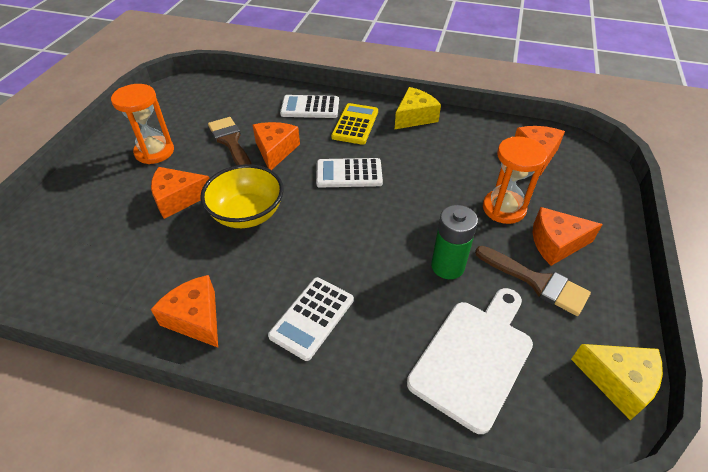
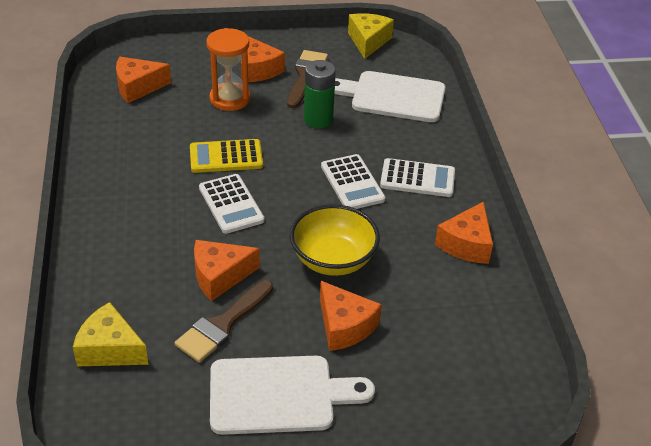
camera: 115 degrees left, 5 degrees down
(154, 152) = (279, 395): orange hourglass -> white cutting board
(310, 107) = (113, 275): white calculator -> white calculator (352, 183)
(355, 124) = (136, 223): yellow calculator -> yellow calculator (226, 157)
(414, 117) = (101, 178): yellow cheese -> yellow cheese (110, 349)

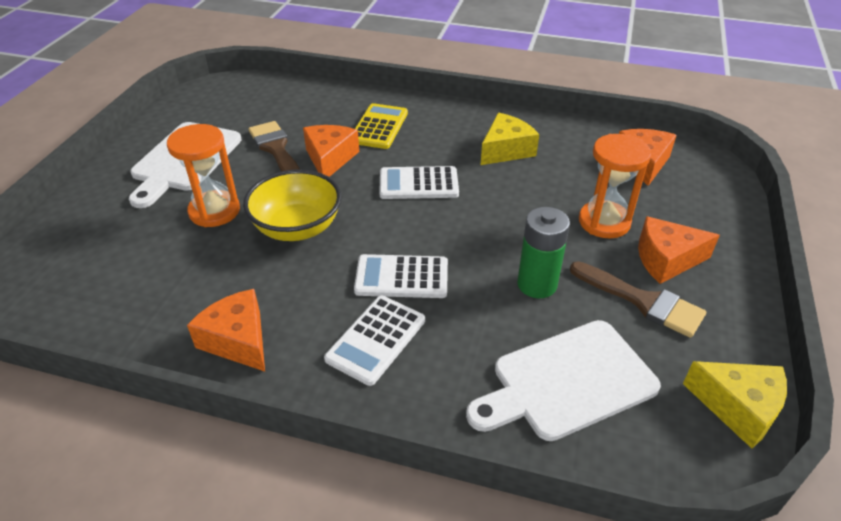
camera: 115 degrees right, 0 degrees up
(110, 349) = (298, 100): yellow cheese -> yellow cheese (506, 150)
(226, 157) = (495, 196): yellow calculator -> yellow calculator (379, 127)
(344, 326) = (214, 211): orange cheese -> orange hourglass
(393, 97) = (567, 382): white cutting board -> white cutting board turned 150 degrees counterclockwise

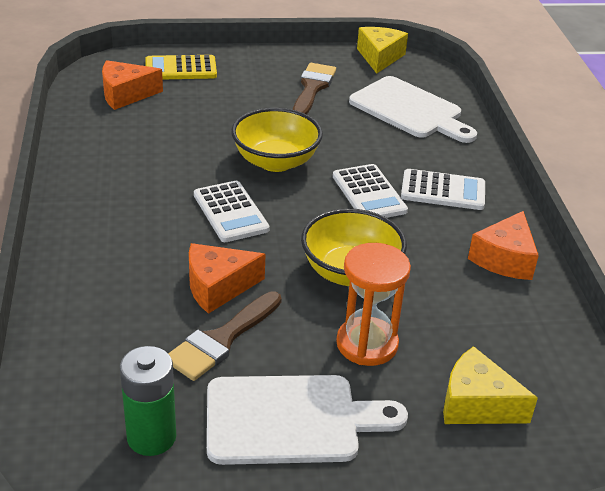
camera: 115 degrees left, 5 degrees down
(379, 127) = (129, 266): yellow calculator -> yellow calculator (181, 69)
(487, 229) = (275, 161): none -> yellow bowl
(506, 150) = (139, 169): yellow cheese -> yellow cheese (476, 404)
(537, 284) = (327, 130): green battery -> green battery (151, 437)
(604, 222) = (228, 108): orange hourglass -> none
(666, 259) = (259, 81): orange cheese -> none

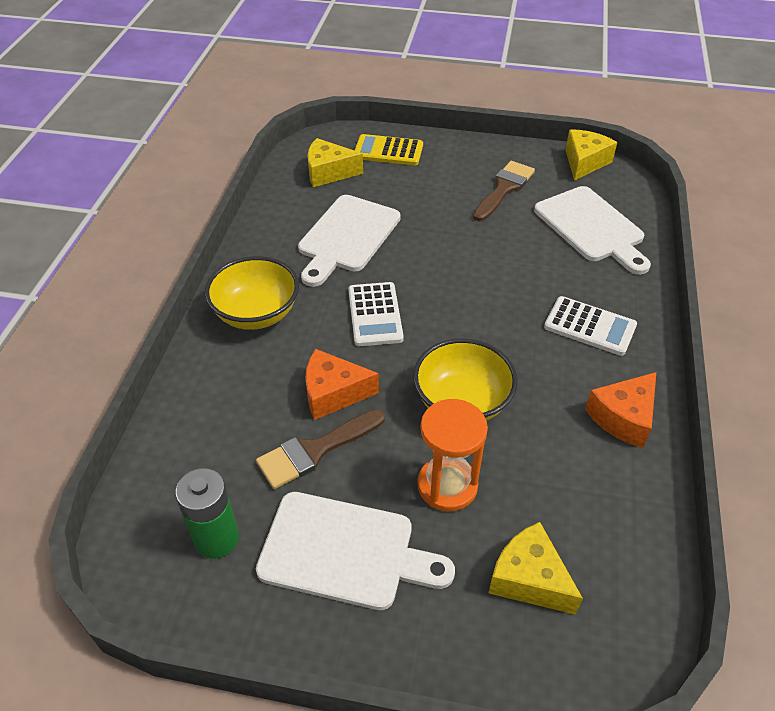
camera: 20 degrees right, 10 degrees up
(125, 94) = (329, 172): orange cheese -> yellow cheese
(171, 149) = (347, 237): none -> white cutting board
(275, 161) = (437, 266): yellow bowl -> yellow bowl (256, 313)
(369, 193) = (514, 317): white calculator -> none

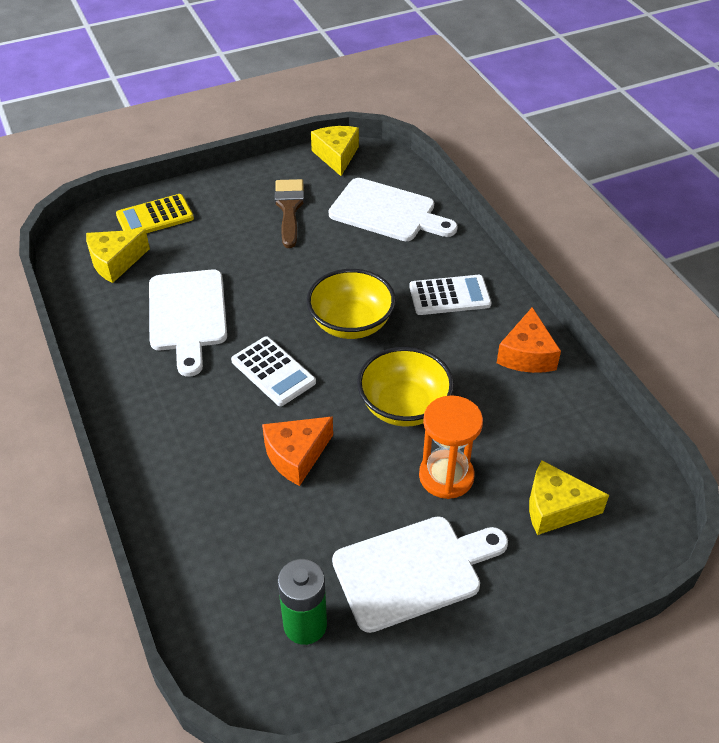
camera: 35 degrees left, 0 degrees up
(256, 313) = (166, 424): yellow bowl -> yellow bowl (351, 323)
(315, 450) = (322, 509): brown brush -> none

